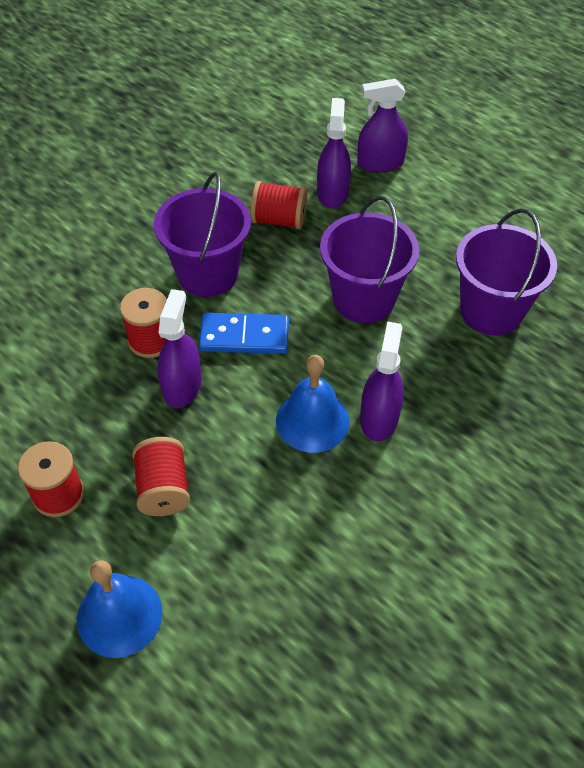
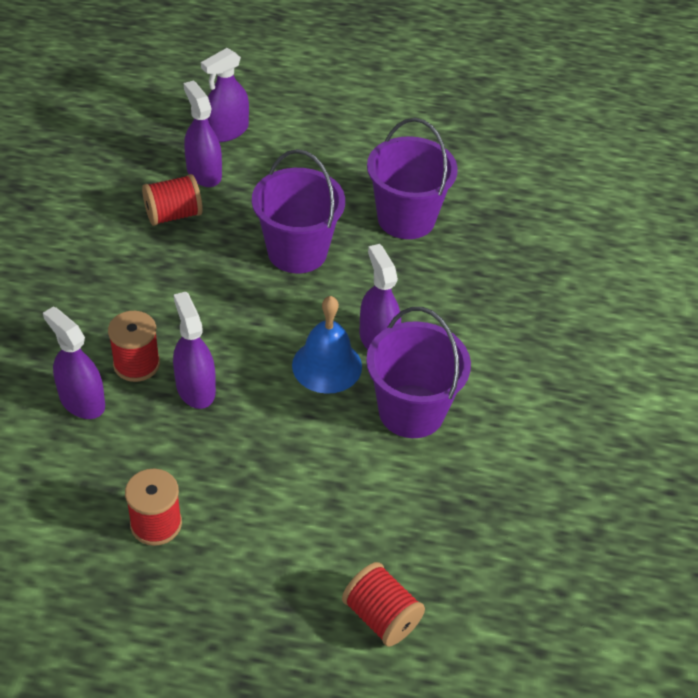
camera: 35 degrees left, 5 degrees down
(84, 352) = (82, 401): none -> purple spray bottle
(119, 615) = (284, 585): blue bell -> none
(163, 488) = (244, 475): red spool -> red spool (381, 616)
(208, 274) = (144, 287): purple bucket -> purple bucket (411, 411)
(244, 336) = (218, 324): blue domino -> none

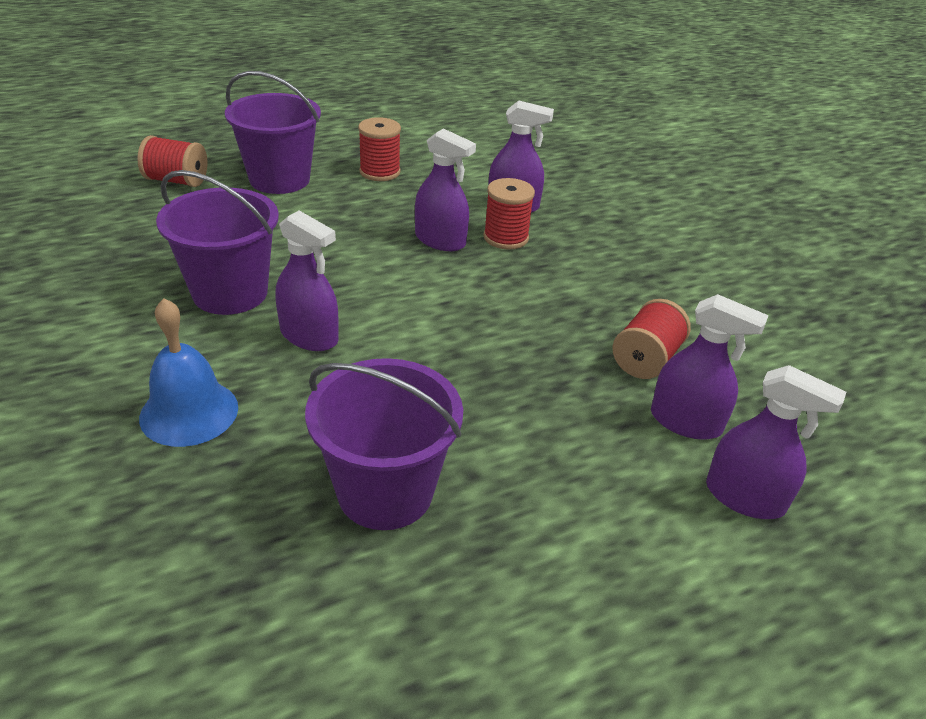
camera: 145 degrees right, 10 degrees down
(227, 131) = (744, 497): purple spray bottle -> purple spray bottle turned 105 degrees clockwise
(297, 251) = (478, 383): purple bucket -> purple bucket (279, 179)
(327, 365) = (343, 295): blue bell -> blue bell (189, 412)

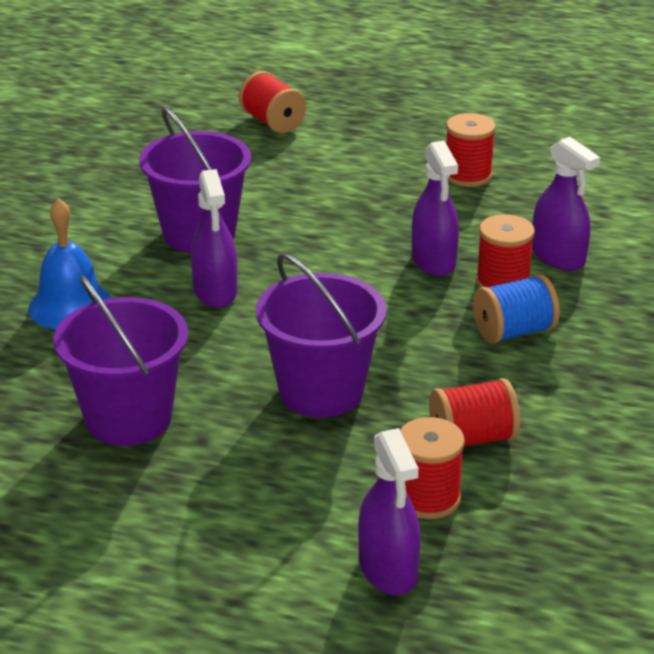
camera: 45 degrees right, 5 degrees down
(279, 179) = (362, 151): purple bucket -> purple bucket (321, 391)
(560, 268) = (514, 331): none -> blue spool
(685, 422) = (428, 498): purple spray bottle -> red spool

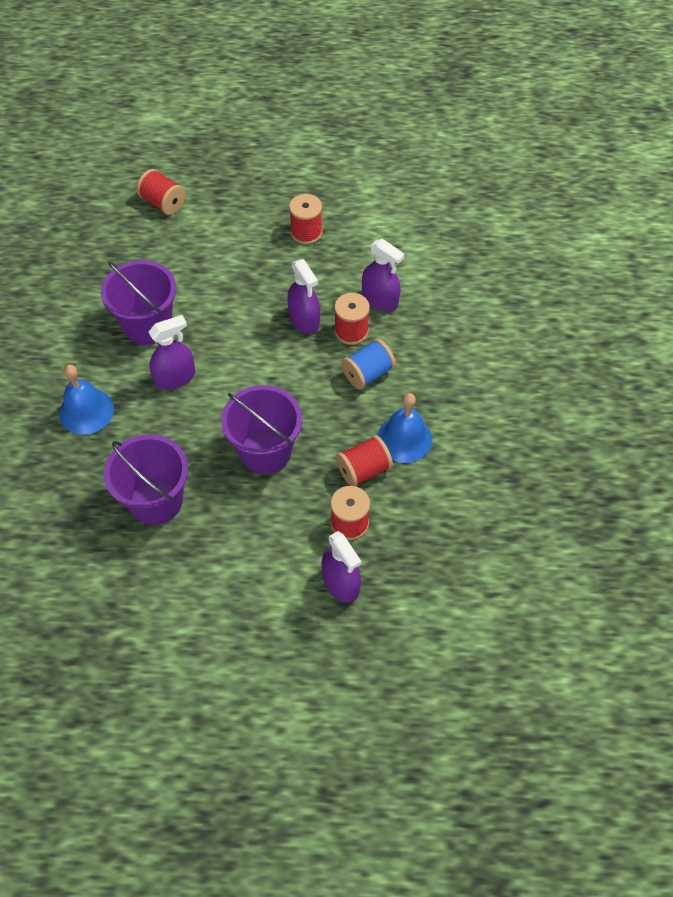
camera: 15 degrees left, 25 degrees up
(215, 291) = (175, 377): purple spray bottle -> purple spray bottle turned 90 degrees counterclockwise
(551, 413) = (404, 439): none -> blue bell

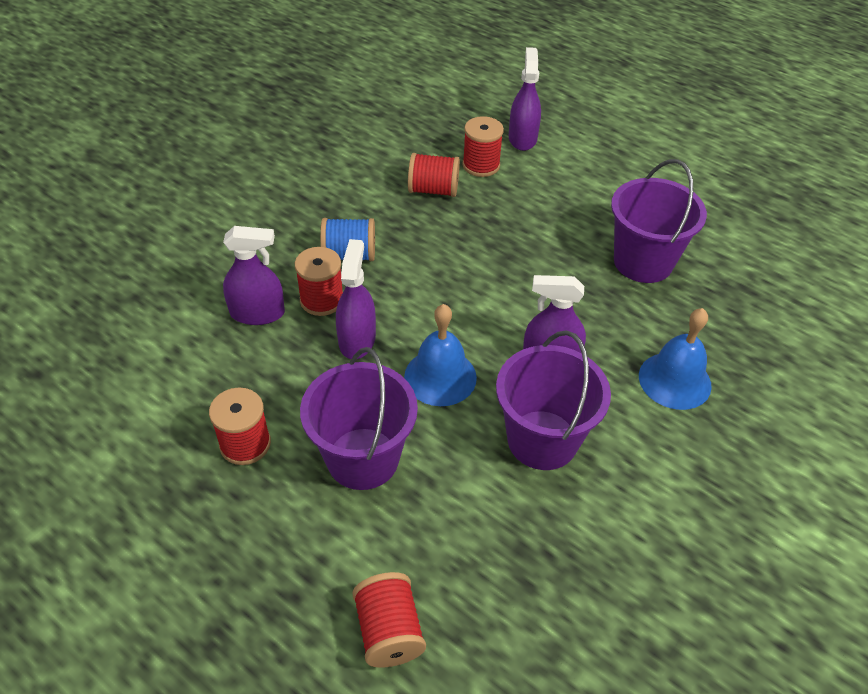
camera: 145 degrees left, 10 degrees down
(265, 451) = (508, 246): purple bucket -> purple bucket (363, 458)
(380, 300) = (257, 313): purple spray bottle -> purple spray bottle turned 105 degrees clockwise
(404, 439) = (374, 192): blue bell -> blue bell (440, 377)

